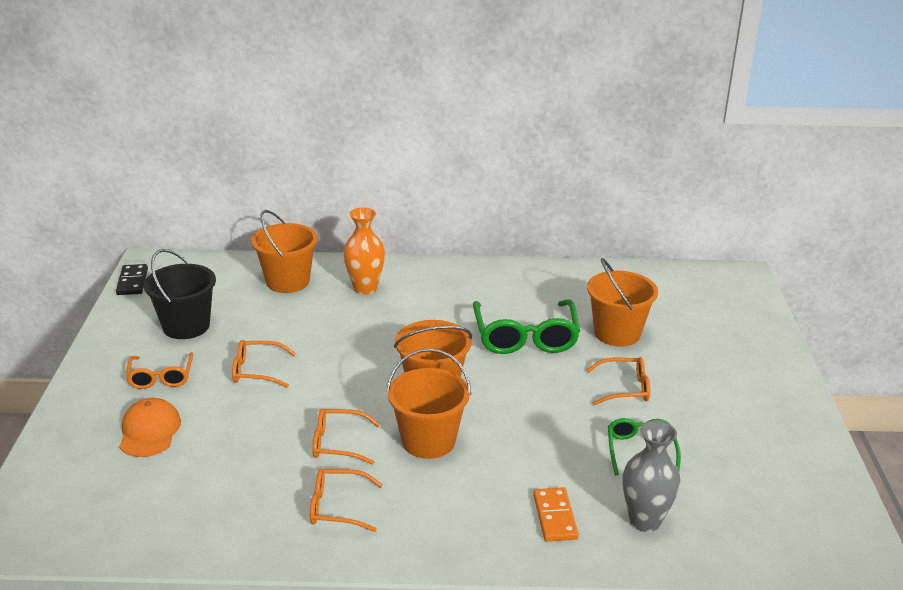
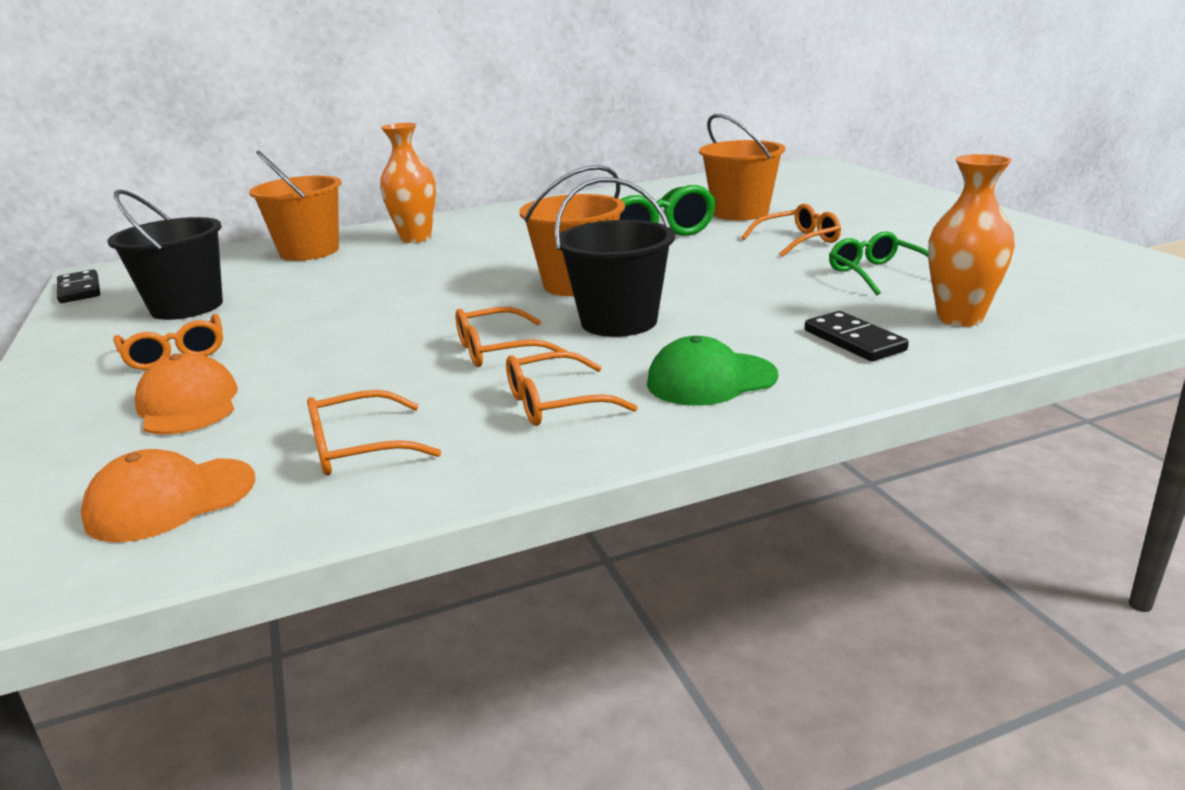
camera: 20 degrees left, 5 degrees down
(113, 509) = (171, 500): none -> orange cap
(257, 371) = (323, 319): orange glasses -> orange glasses (359, 448)
(428, 441) = (619, 321): orange bucket -> black bucket
(438, 520) = (711, 380): none -> green cap
(554, 517) = (854, 340): orange domino -> black domino
(645, 521) = (959, 318): grey vase -> orange vase

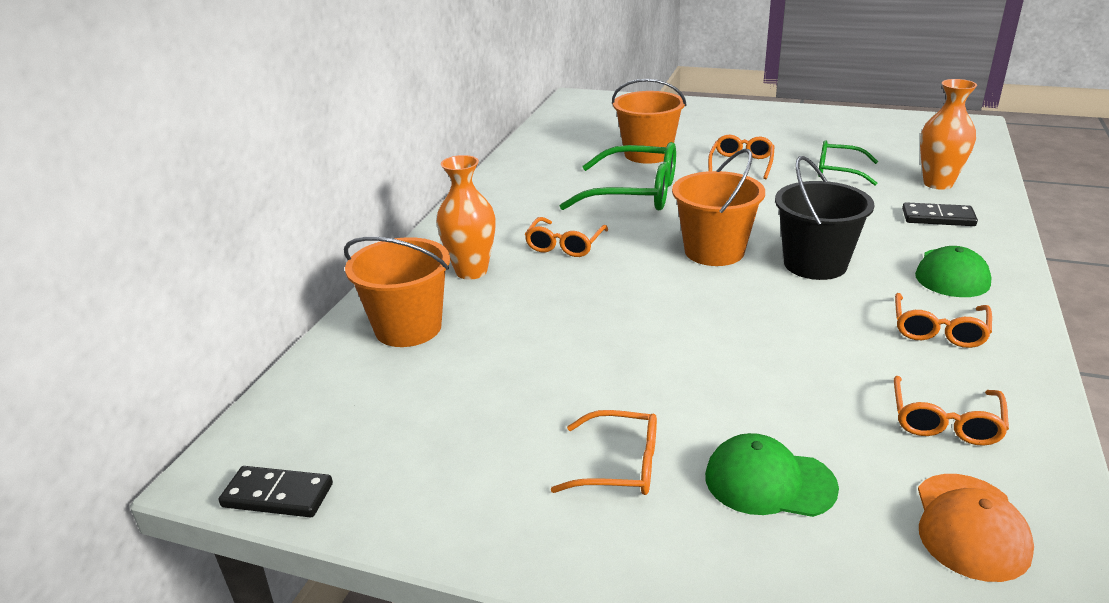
camera: 50 degrees left, 5 degrees up
(187, 307) = (477, 432): black bucket -> none
(188, 404) = (769, 482): orange cap -> green cap
(498, 350) = (815, 319): orange glasses -> orange glasses (565, 245)

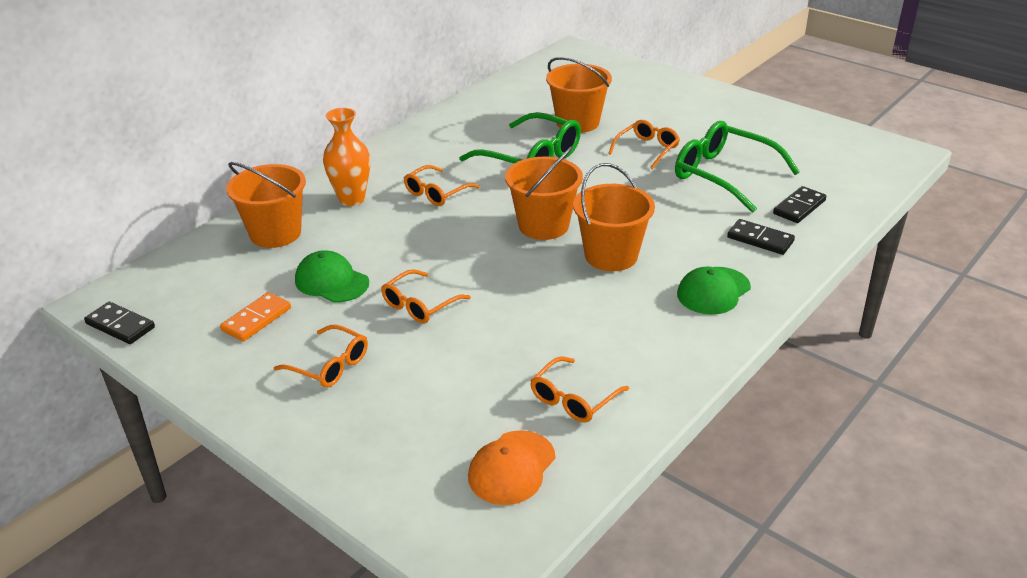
camera: 20 degrees right, 5 degrees up
(471, 435) = (256, 319): none -> orange domino
(769, 482) = (413, 403): green cap -> green cap (331, 281)
(815, 264) = (611, 256): black bucket -> orange bucket
(839, 171) = (724, 175): green glasses -> green glasses, size x1.73
(938, 183) = (799, 207): orange vase -> black domino
(938, 330) = (647, 333): orange glasses -> orange glasses (420, 305)

